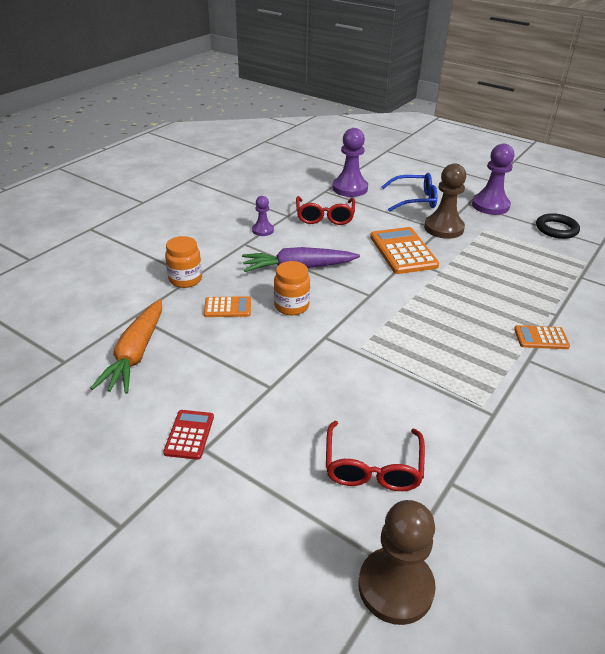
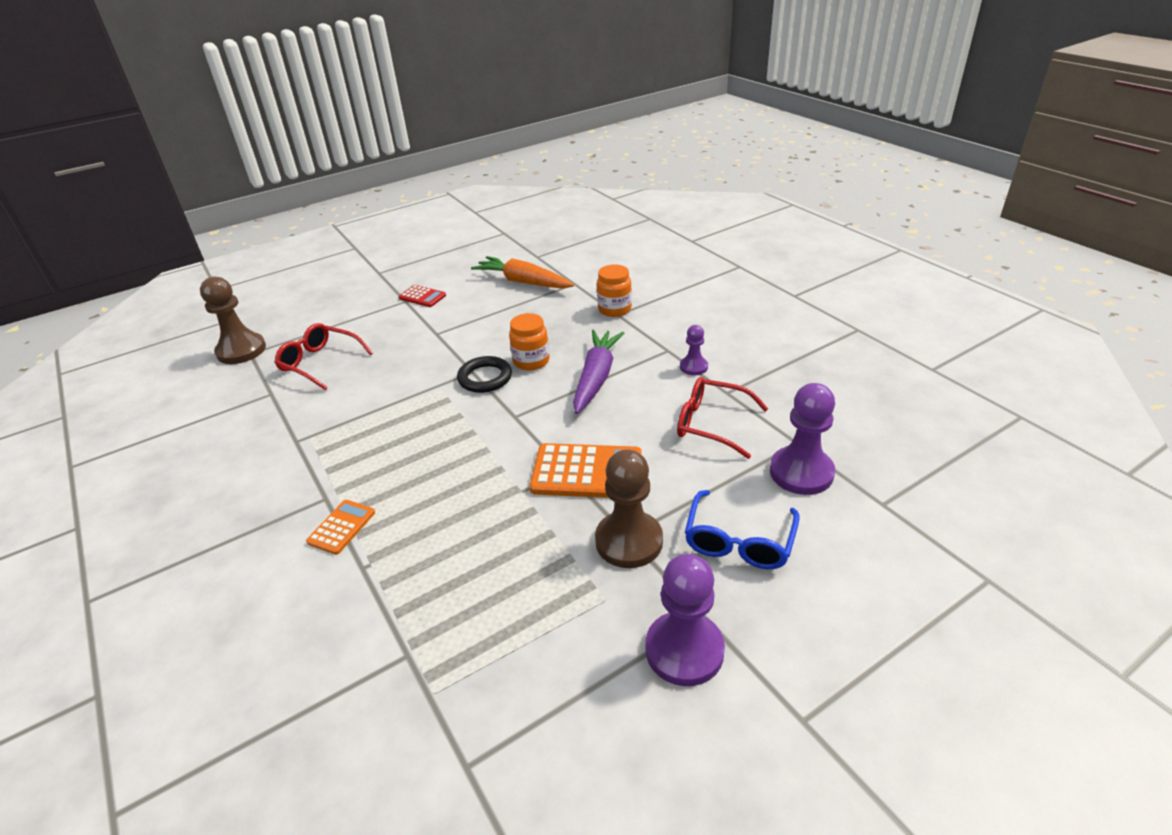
camera: 115 degrees right, 0 degrees up
(227, 307) = (554, 326): orange calculator -> none
(556, 229) = (553, 718): black ring -> black ring (485, 378)

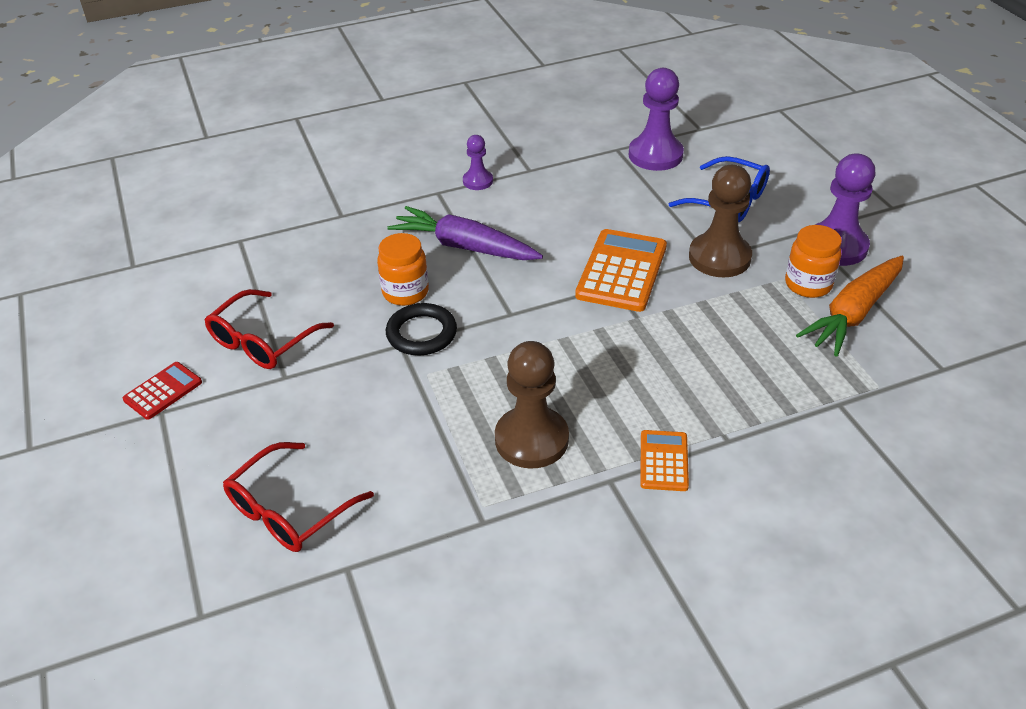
camera: 80 degrees left, 5 degrees up
(241, 350) = (182, 632): brown pawn -> brown pawn (531, 439)
(341, 527) = (664, 461): orange calculator -> orange calculator turned 60 degrees clockwise
(523, 282) = (199, 284): orange carrot -> orange carrot (853, 314)
(614, 309) = (329, 216): orange jar -> orange jar (808, 284)
(711, 424) = (575, 187): red glasses -> red glasses (263, 341)

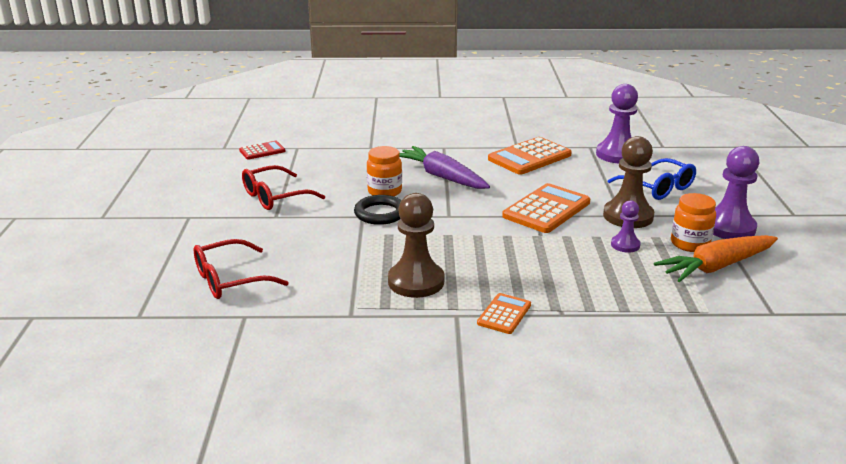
camera: 20 degrees right, 15 degrees down
(163, 391) = (197, 208): red calculator -> red calculator (262, 151)
(477, 181) = (475, 146): purple pawn -> purple pawn (625, 245)
(554, 185) = (529, 157): none -> orange calculator

